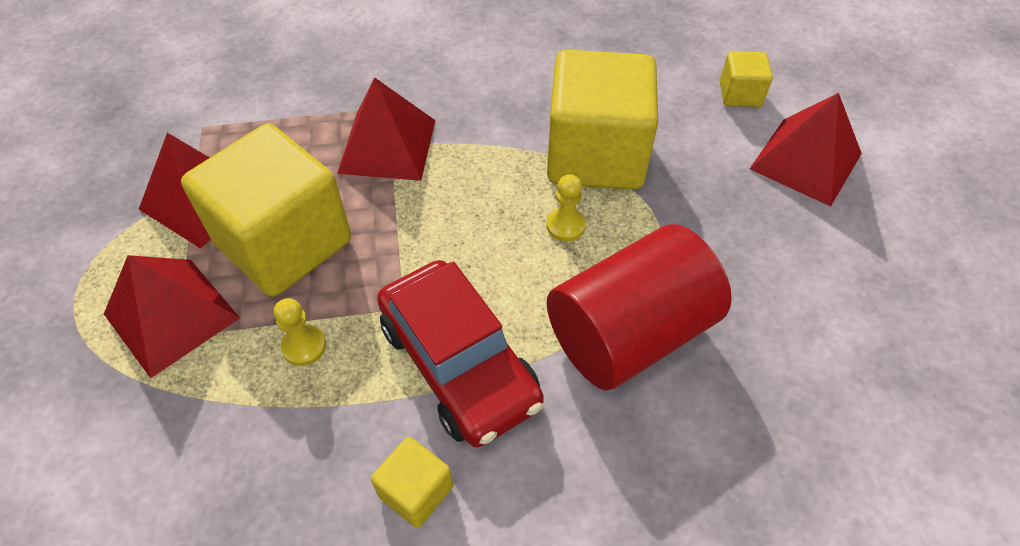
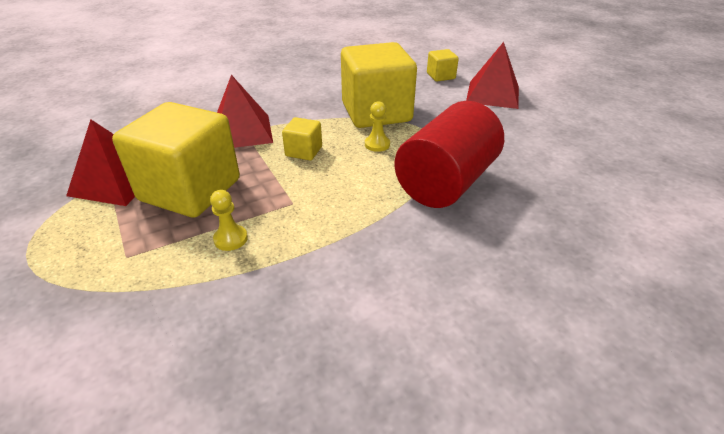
camera: 20 degrees left, 15 degrees down
(172, 316) = (116, 247): red pyramid -> none
(416, 491) = (354, 295): yellow cube -> yellow cube (304, 151)
(459, 363) = (347, 221): red car -> none

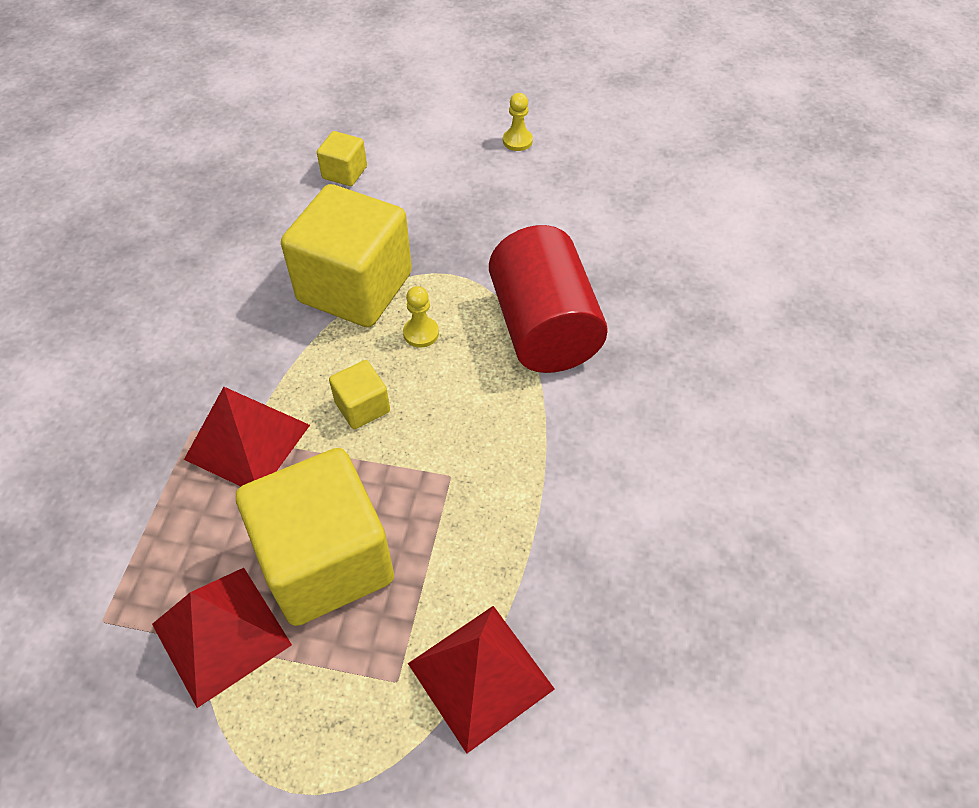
camera: 50 degrees left, 15 degrees up
(231, 239) = (458, 565): yellow pawn -> yellow pawn (517, 141)
(493, 94) = (436, 165): red pyramid -> red pyramid (480, 675)

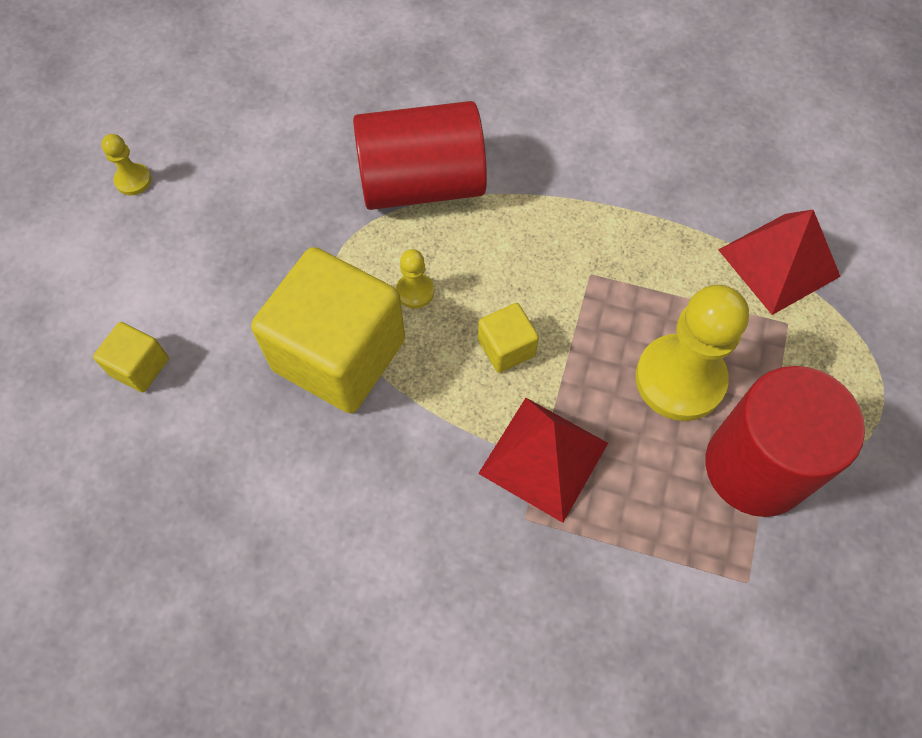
camera: 85 degrees left, 10 degrees up
(221, 634) = (756, 467): red pyramid -> red cylinder
(326, 561) = (679, 379): yellow cube -> yellow pawn

